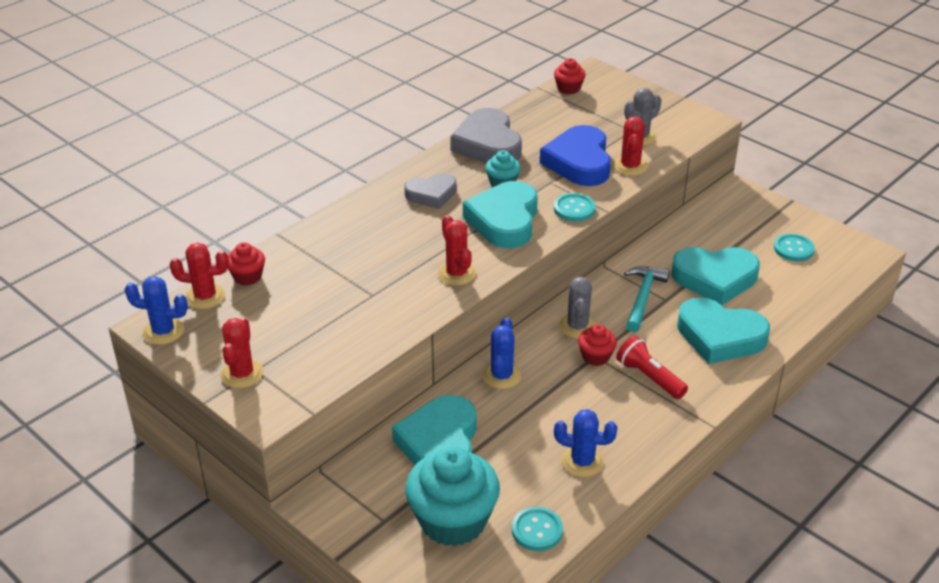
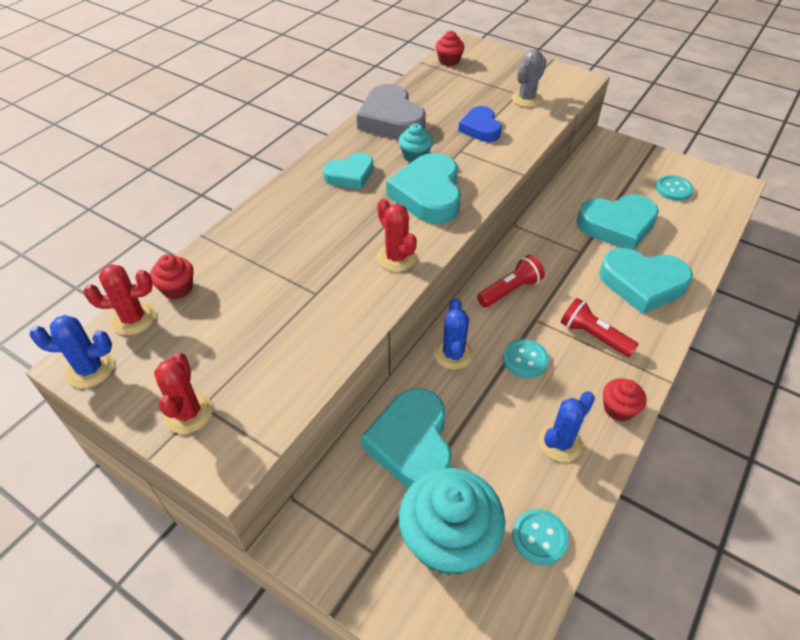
camera: 10 degrees left, 10 degrees up
(431, 194) = (350, 175): grey heart -> turquoise heart
(574, 209) = (491, 175): turquoise button -> turquoise button (525, 359)
(577, 326) = (510, 290): grey cactus -> red flashlight
(579, 162) = (480, 128): blue heart -> blue heart, size x0.61
(582, 461) = (560, 443): blue cactus -> blue cactus turned 45 degrees counterclockwise
(595, 356) = (536, 320): red cupcake -> red cupcake (618, 409)
(630, 166) = (528, 128): red cactus -> none
(643, 297) = (560, 252): turquoise hammer -> none

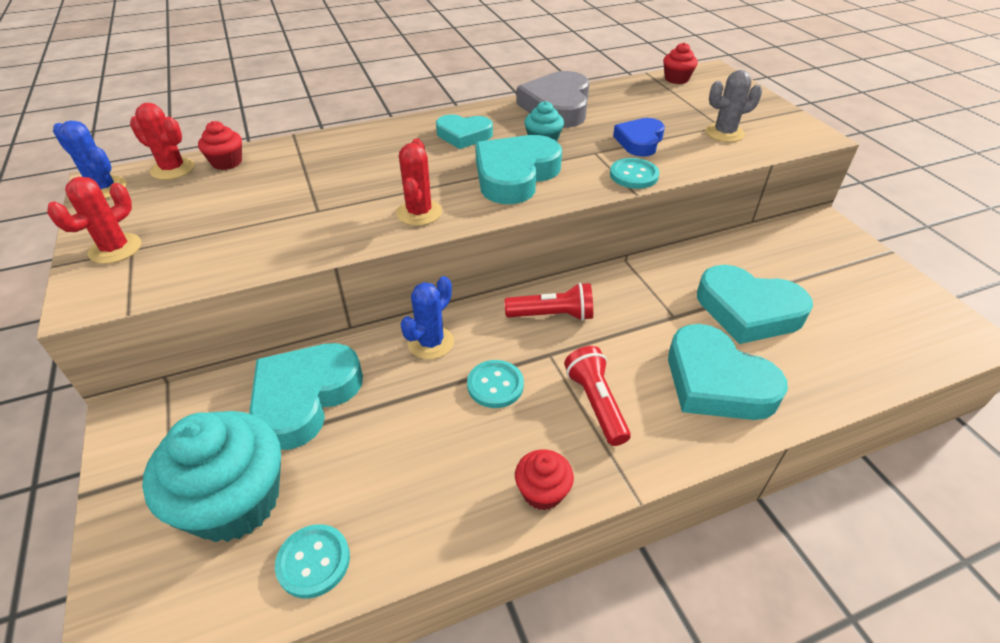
camera: 35 degrees right, 5 degrees down
(560, 443) = (440, 485): blue cactus -> none
(673, 189) = (869, 305): turquoise button -> turquoise button (633, 175)

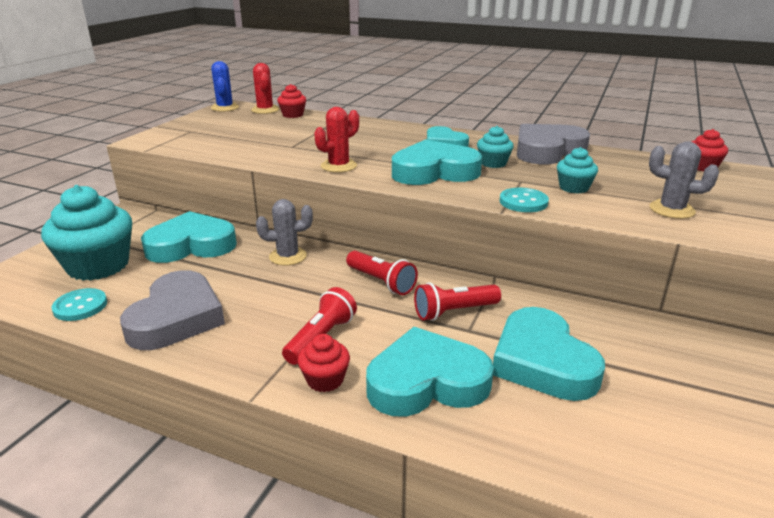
camera: 45 degrees right, 15 degrees down
(115, 249) = (186, 129): red cactus -> none
(431, 343) = (288, 256): blue cactus -> grey cactus
(444, 486) = (176, 318): none -> grey heart
(495, 385) = (283, 294): turquoise button -> none
(542, 491) = (212, 354): red cupcake -> red cupcake (325, 380)
(639, 141) = (573, 188): blue heart -> turquoise cupcake
(642, 307) = (454, 312): none -> red flashlight
(716, 381) = (426, 382): turquoise heart -> turquoise heart turned 75 degrees clockwise

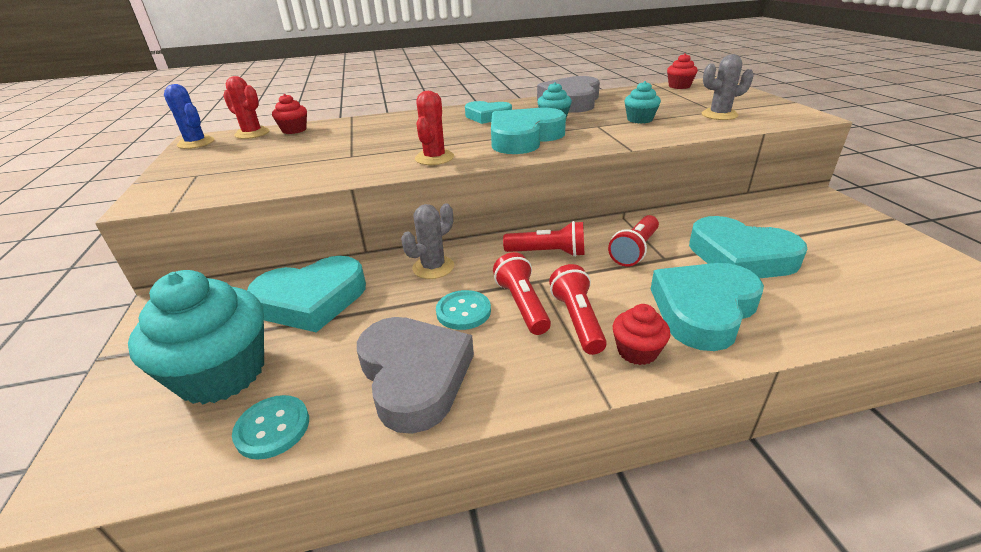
camera: 35 degrees left, 5 degrees up
(191, 245) = (312, 300): turquoise heart -> turquoise heart turned 150 degrees counterclockwise
(302, 309) = (522, 305): none -> red flashlight
(523, 202) = (630, 138): turquoise button -> turquoise button (463, 311)

